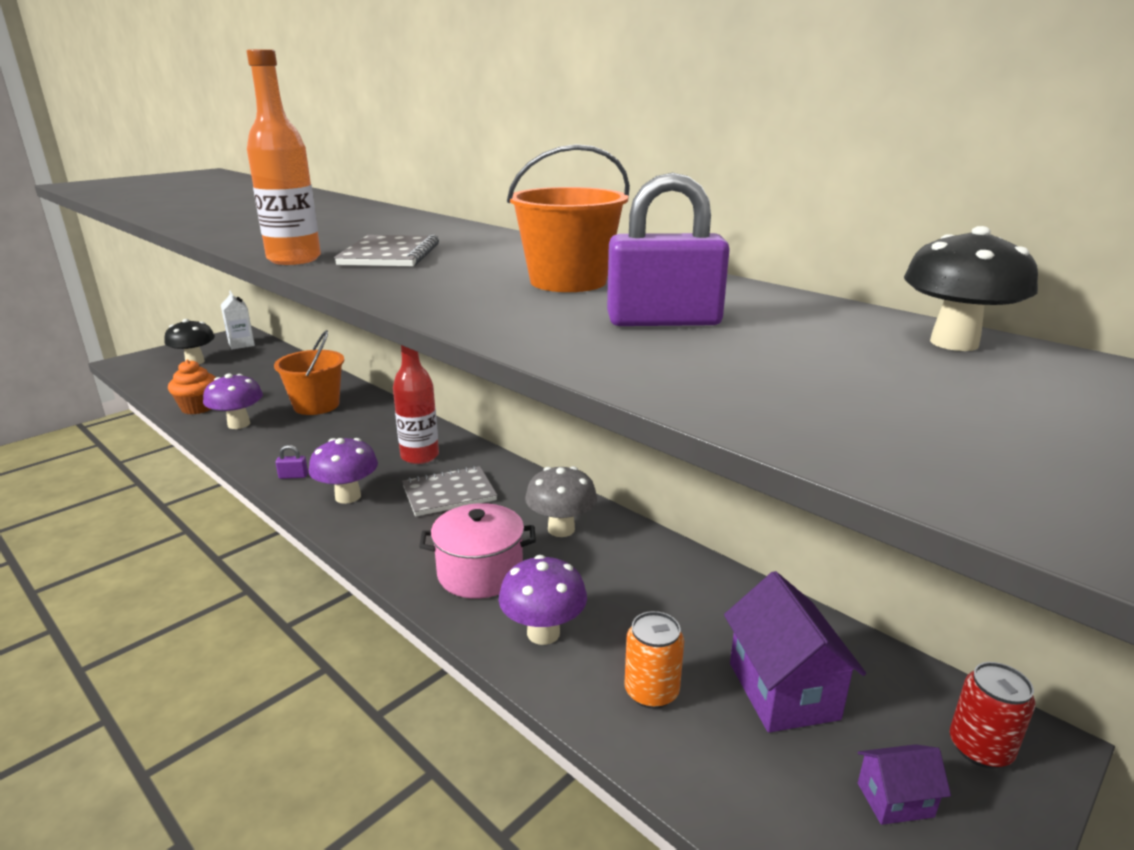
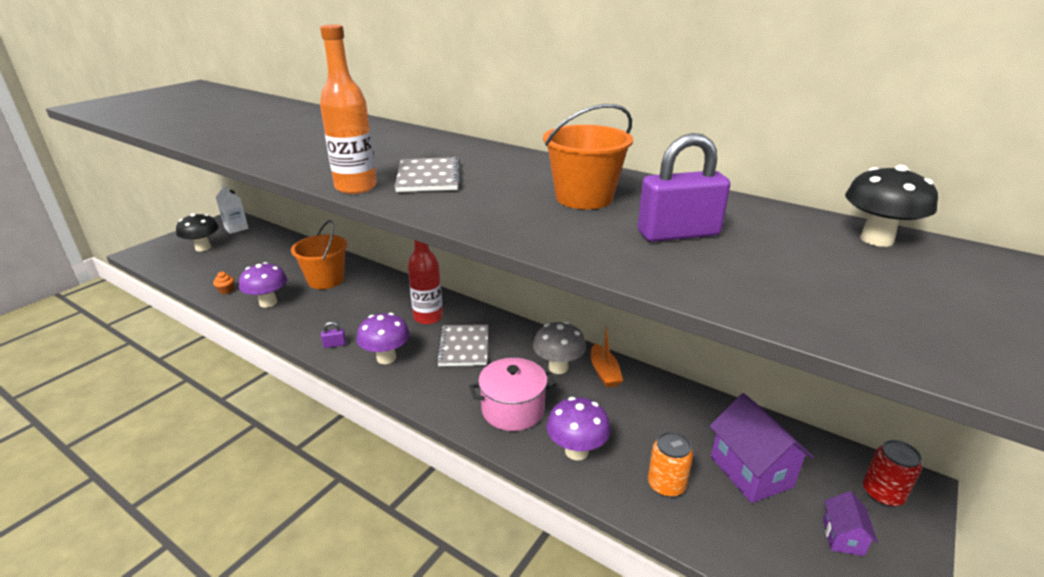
camera: 10 degrees left, 5 degrees up
(198, 407) = (226, 290): orange cupcake -> orange cupcake, size x0.52
(449, 493) = (464, 347): grey notebook -> grey notebook turned 60 degrees counterclockwise
(621, 541) = (604, 372): none -> orange boat
(895, 800) = (842, 537): purple house -> purple house turned 60 degrees counterclockwise

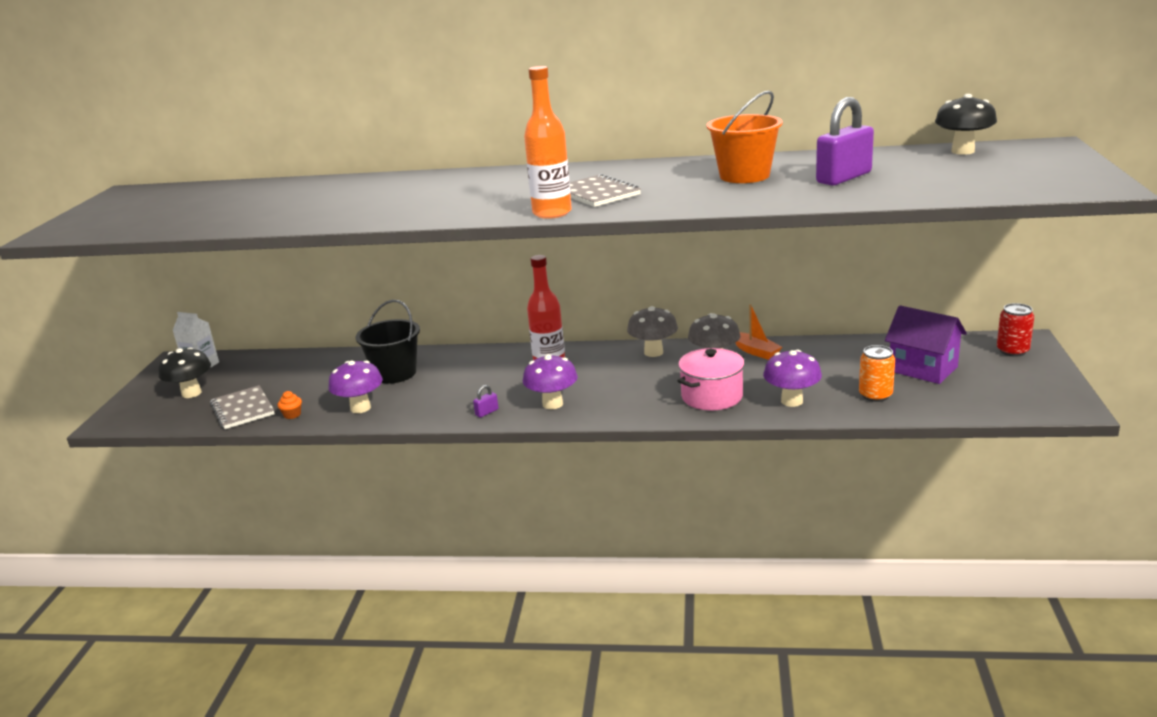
camera: 25 degrees left, 5 degrees down
(326, 280) = (395, 373): orange bucket -> black bucket
(464, 347) = (614, 374): grey notebook -> grey notebook (243, 409)
(519, 336) = (653, 352): none -> grey mushroom
(842, 537) = (1008, 379): purple house -> none

